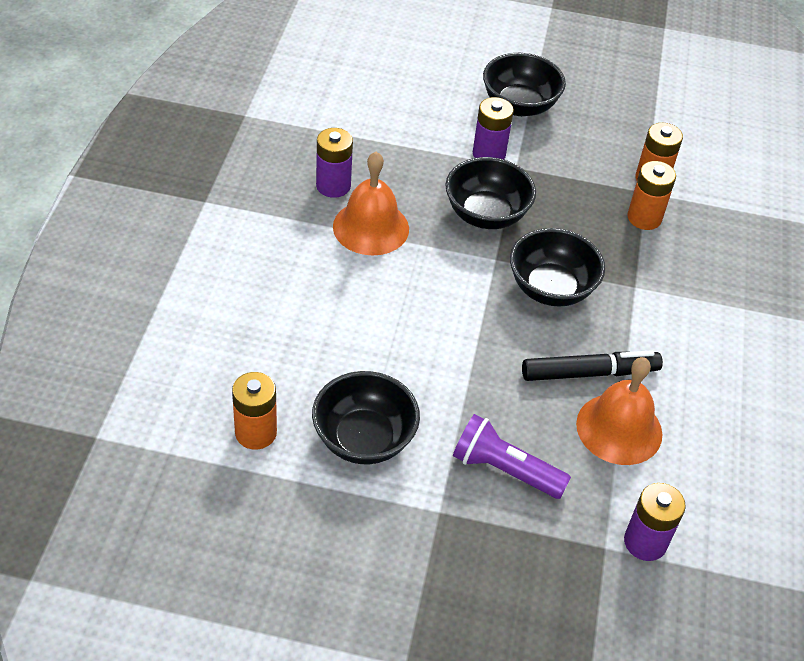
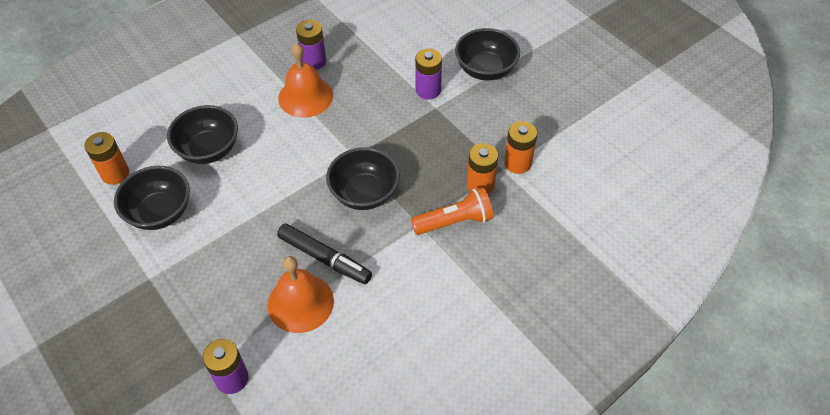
camera: 45 degrees right, 5 degrees up
(486, 215) = (380, 126): black bowl -> black bowl (209, 150)
(504, 470) = (208, 280): purple flashlight -> none
(662, 264) = (455, 221): none -> orange flashlight

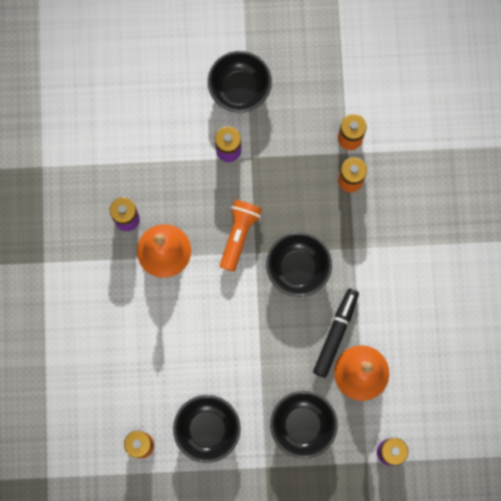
camera: 55 degrees left, 25 degrees up
(209, 150) = (167, 359): black bowl -> black bowl (302, 425)
(324, 258) = (335, 333): black marker -> black marker turned 45 degrees counterclockwise
(455, 221) = (369, 221): orange flashlight -> orange flashlight (239, 235)

